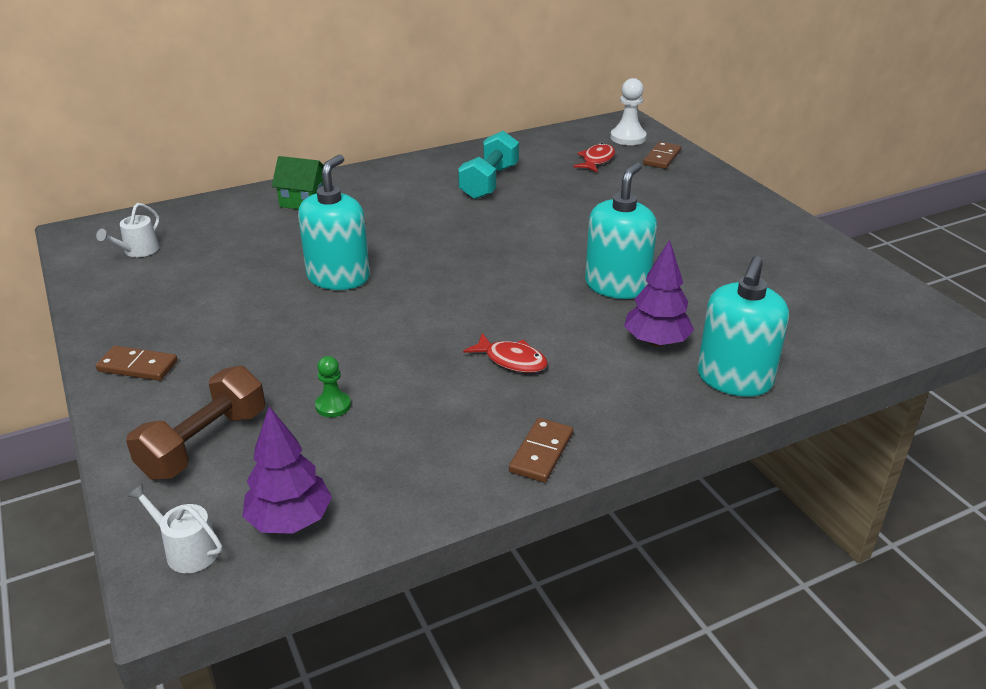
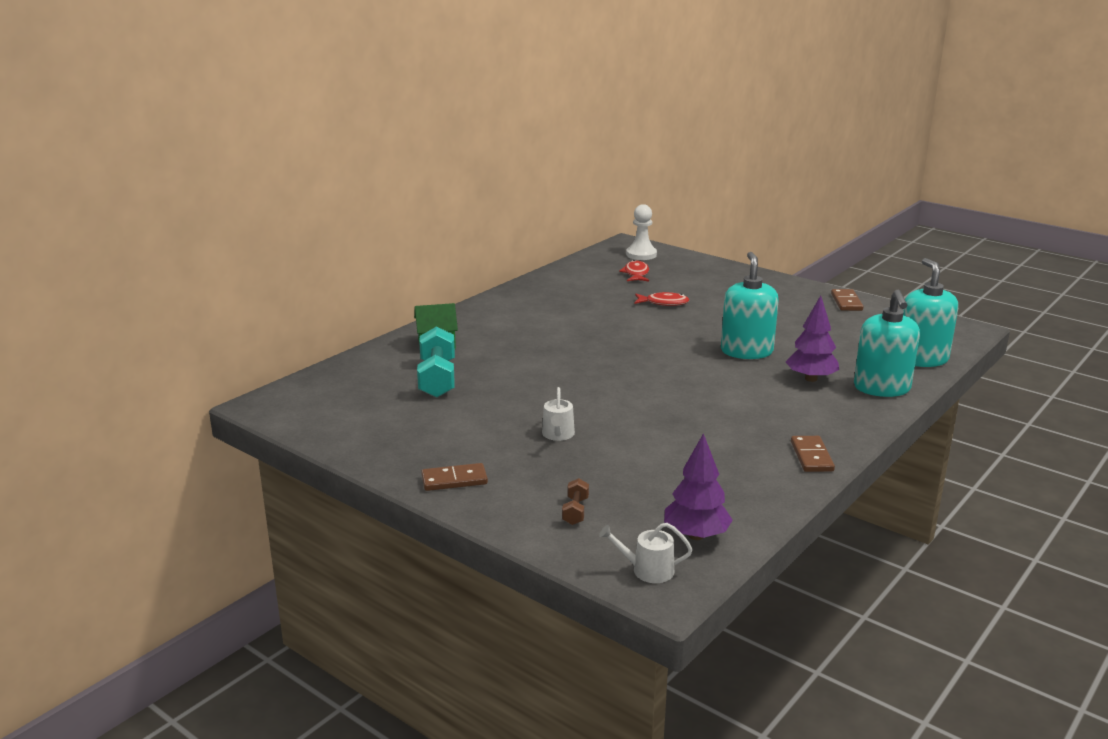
camera: 25 degrees left, 10 degrees down
(138, 251) = (339, 406): white watering can -> white watering can (558, 435)
(204, 443) = (575, 511): brown dumbbell -> brown dumbbell, size x0.48
(333, 406) = (639, 466): green pawn -> none
(338, 277) = (536, 389): turquoise soap dispenser -> turquoise soap dispenser (921, 359)
(489, 182) = (572, 303): turquoise dumbbell -> turquoise dumbbell (437, 379)
(511, 360) = (729, 411): red fish -> red fish (663, 303)
(662, 158) = (682, 264): brown domino -> brown domino (846, 302)

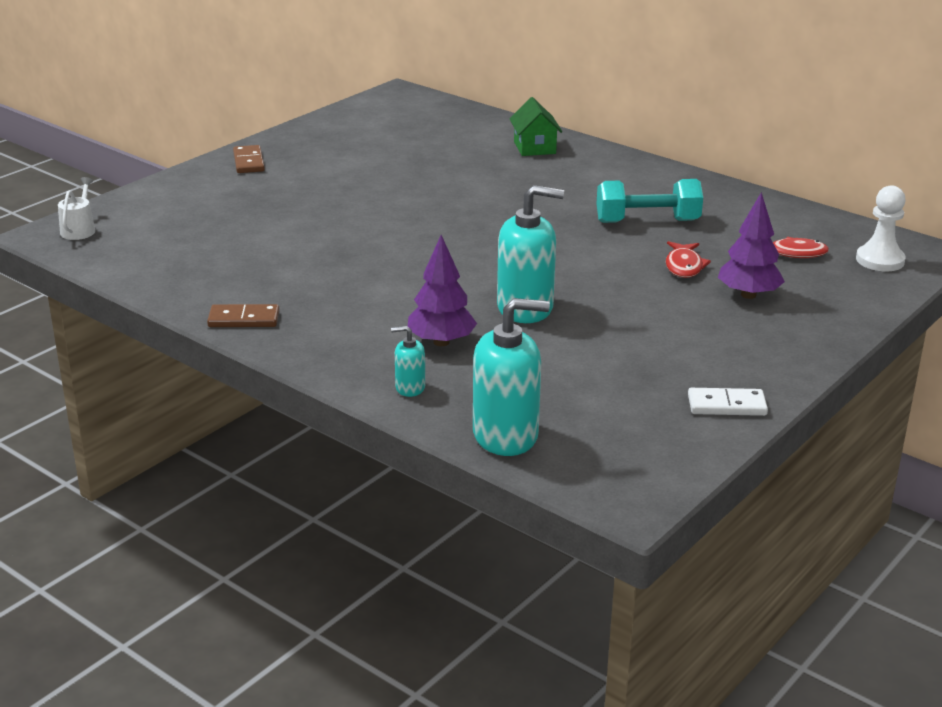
camera: 90 degrees right, 5 degrees up
(437, 379) = (448, 150): turquoise dumbbell -> turquoise dumbbell (647, 221)
(558, 435) = (321, 200): white watering can -> none
(575, 511) = (180, 205): brown dumbbell -> none
(696, 535) = (120, 251): purple tree -> purple tree (748, 295)
(846, 302) = (726, 405): brown domino -> white domino
(882, 388) = (410, 388): turquoise soap dispenser -> turquoise soap dispenser, size x0.48

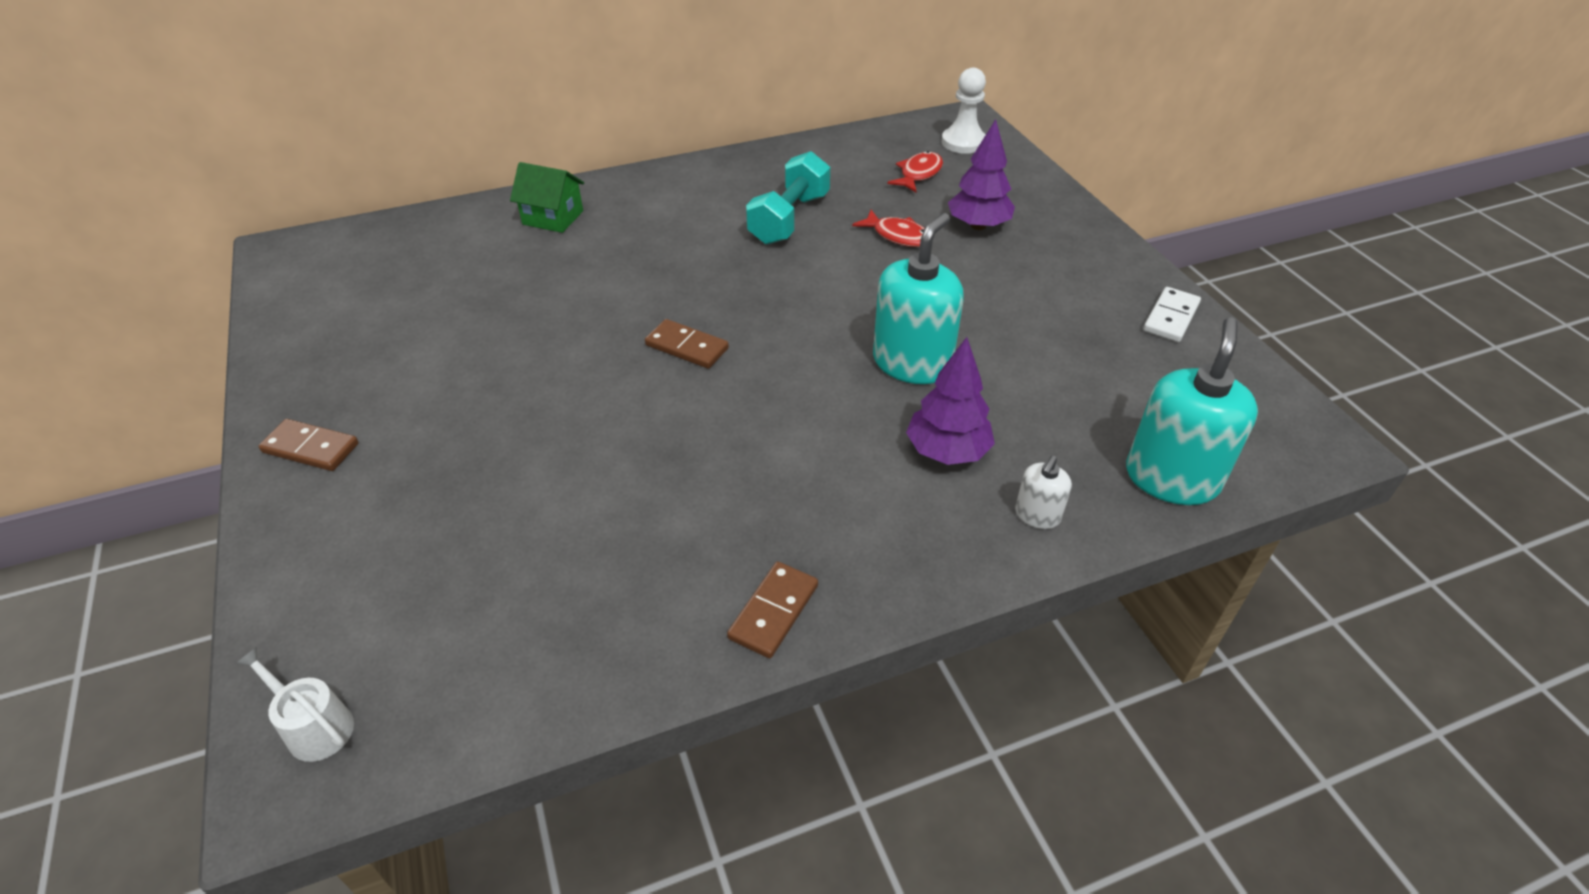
camera: 60 degrees left, 15 degrees up
(410, 388) = (1037, 515): turquoise soap dispenser -> white soap dispenser
(449, 229) = (687, 347): none -> brown domino

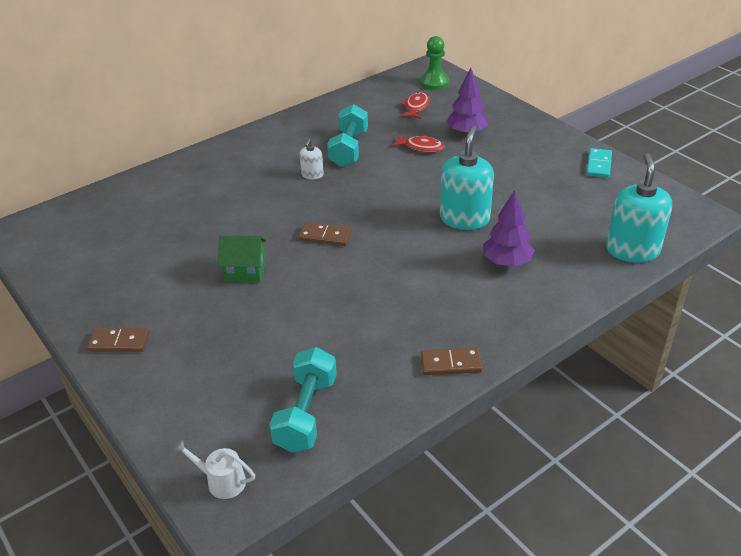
camera: 15 degrees left, 5 degrees down
(504, 640) = (306, 413): none -> turquoise dumbbell
(553, 217) = (193, 175): green house -> green house (245, 271)
(773, 611) = (450, 364): brown domino -> brown domino turned 75 degrees clockwise
(963, 142) = (434, 83): white pawn -> green pawn
(1037, 515) = (570, 284): white soap dispenser -> white soap dispenser (312, 175)
(1170, 317) = (598, 165): white domino -> turquoise domino

